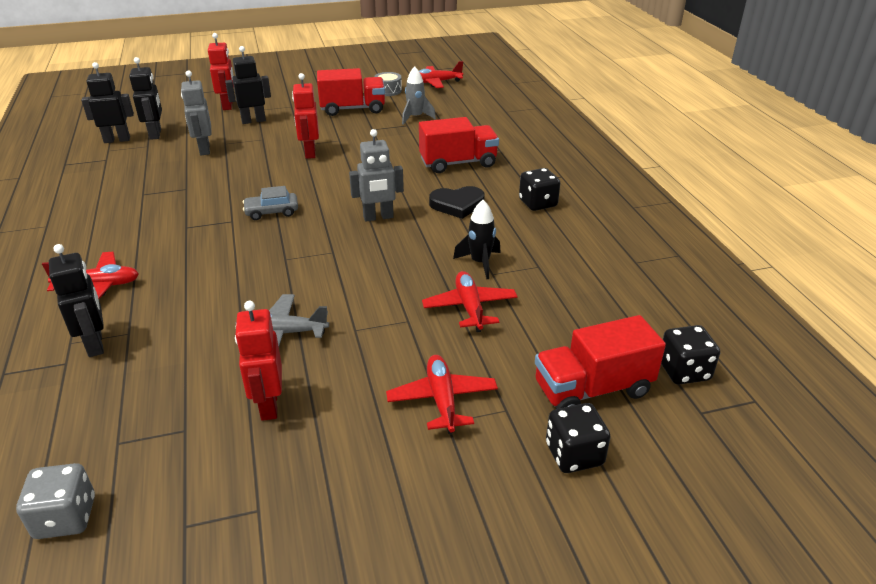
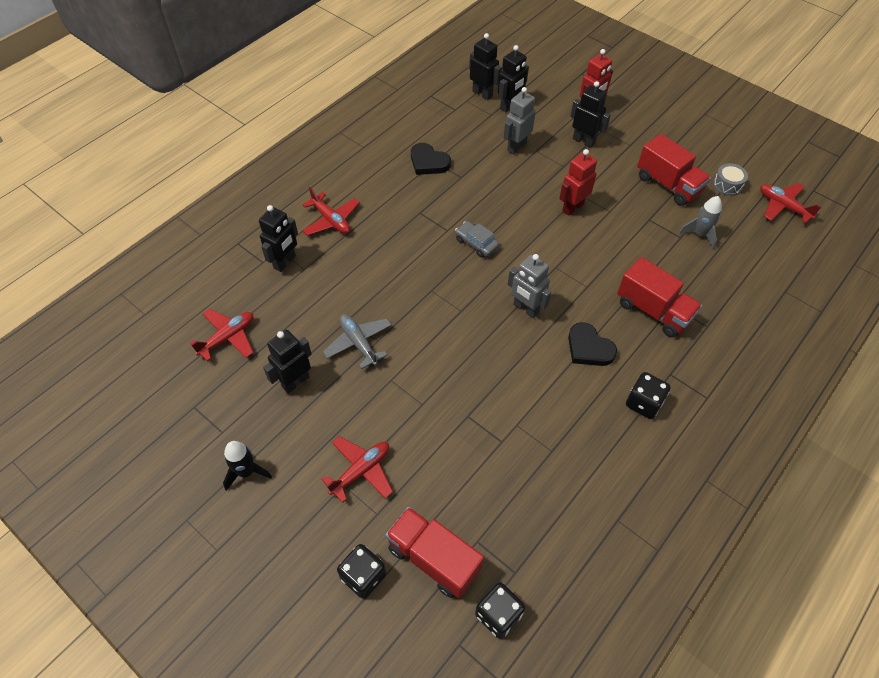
camera: 55 degrees right, 20 degrees up
(66, 517) = (170, 353): grey dice -> none
(137, 197) = (428, 162): none -> black heart
(268, 405) = (295, 381): red robot -> black robot
(470, 307) = (464, 433): red plane -> red plane (228, 338)
(480, 263) = (523, 409): black rocket -> black rocket (246, 472)

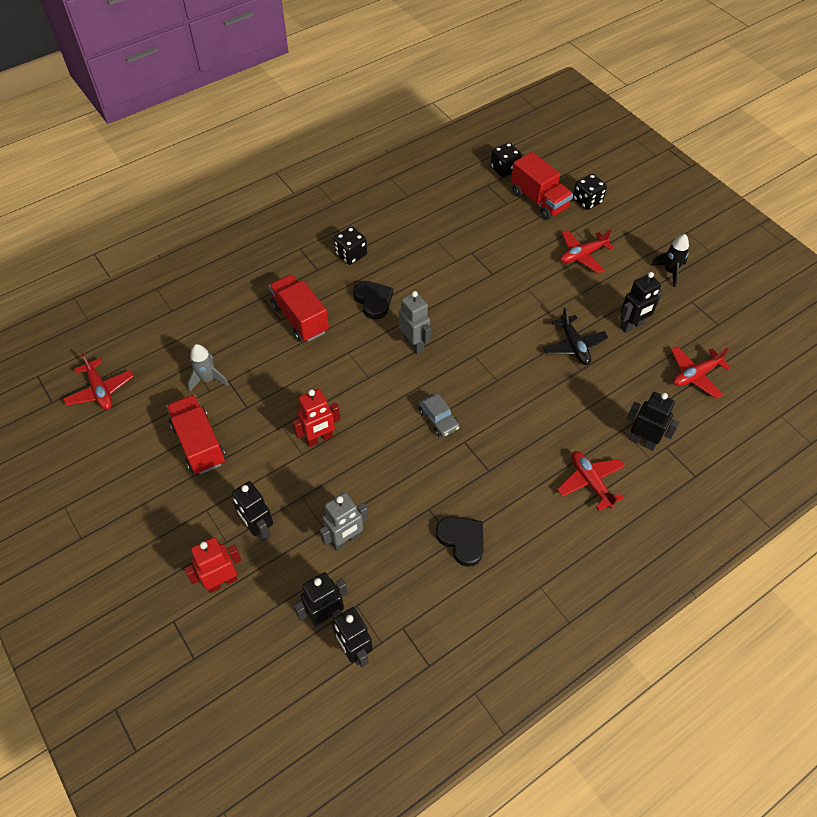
camera: 165 degrees left, 0 degrees up
(285, 262) = (642, 441): black robot -> black robot turned 75 degrees clockwise
(358, 343) = (574, 345): grey plane -> black plane
(727, 185) = (136, 428): grey drum -> none

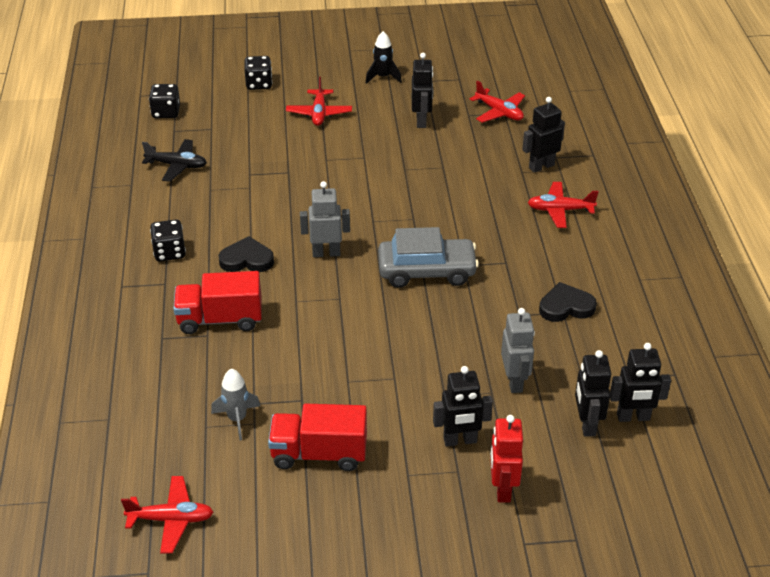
camera: 60 degrees left, 15 degrees down
(319, 439) = (386, 359): red robot -> none
(438, 419) = (427, 271): grey car -> grey car, size x1.88
(539, 200) = (228, 109): red truck -> none
(574, 345) = (414, 160): black plane -> black plane (177, 166)
(695, 375) = (499, 112): red plane -> red plane turned 45 degrees counterclockwise

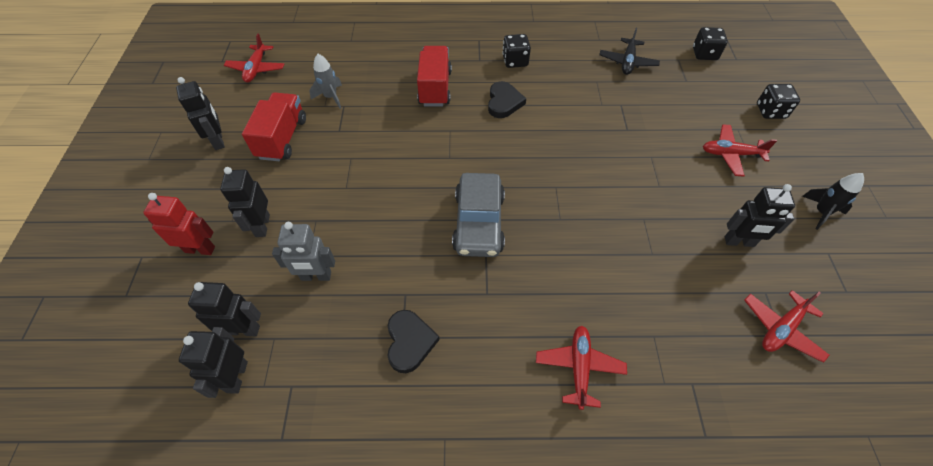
camera: 95 degrees right, 15 degrees up
(326, 253) = (509, 151): grey robot -> none
(541, 166) = (668, 361): black robot -> black robot (218, 141)

